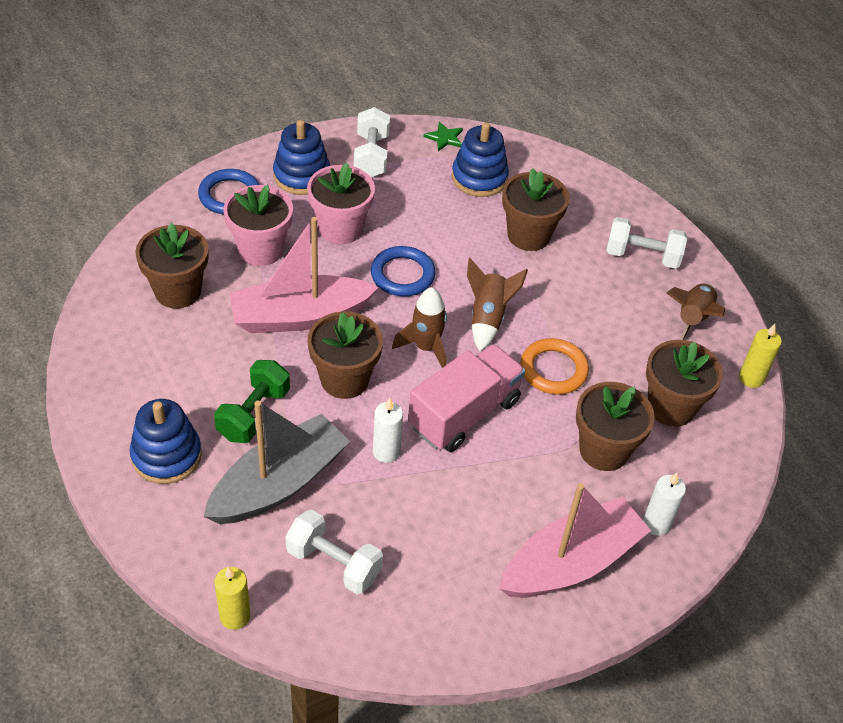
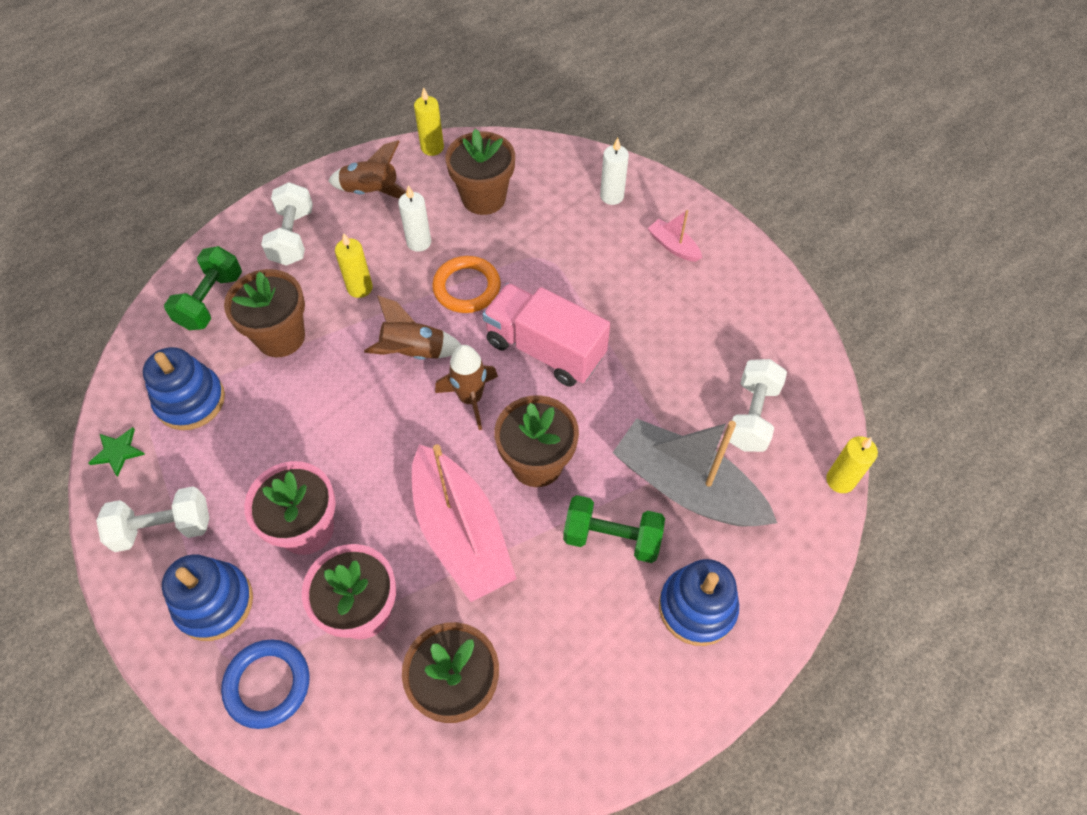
camera: 100 degrees left, 10 degrees up
(386, 452) = (614, 403): white candle -> white candle (419, 242)
(402, 275) = (369, 444): blue ring -> none
(571, 293) = (360, 288): none -> yellow candle
(571, 562) = (673, 246): pink boat -> pink boat, size x0.44
(579, 198) = (211, 300): none -> green dumbbell
(604, 450) = (549, 238): brown flower pot -> none

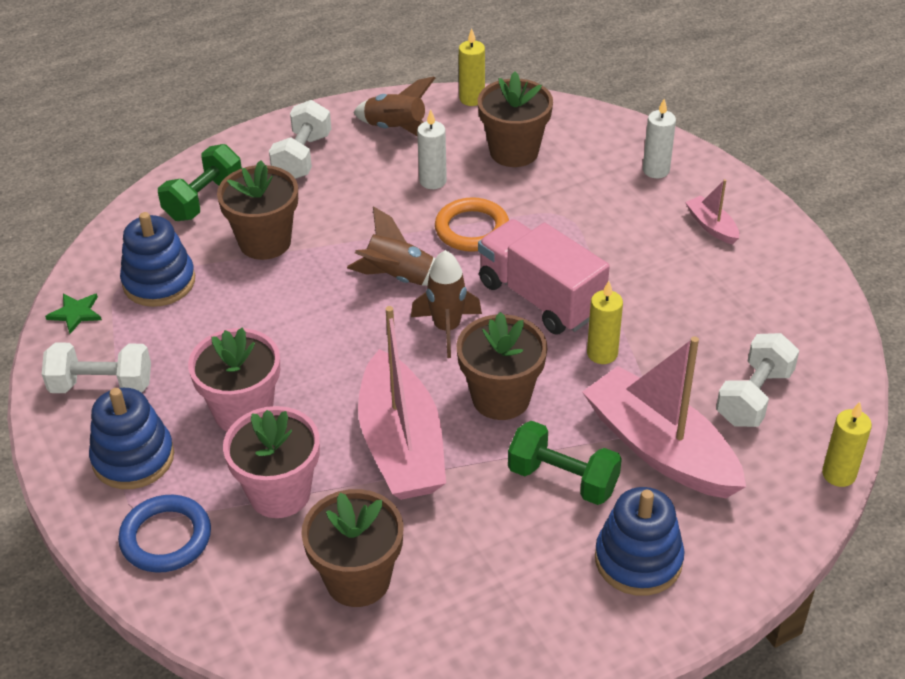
camera: 15 degrees right, 15 degrees down
(360, 288) = (359, 212): yellow candle -> yellow candle (602, 353)
(687, 487) = (660, 449): grey boat -> pink boat

